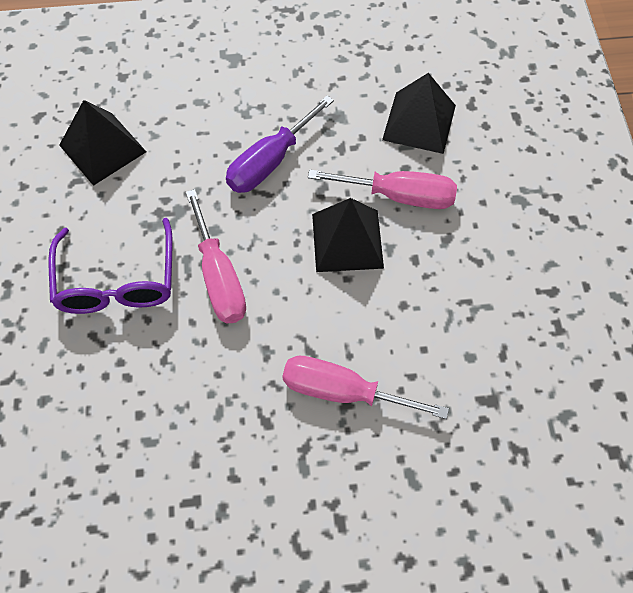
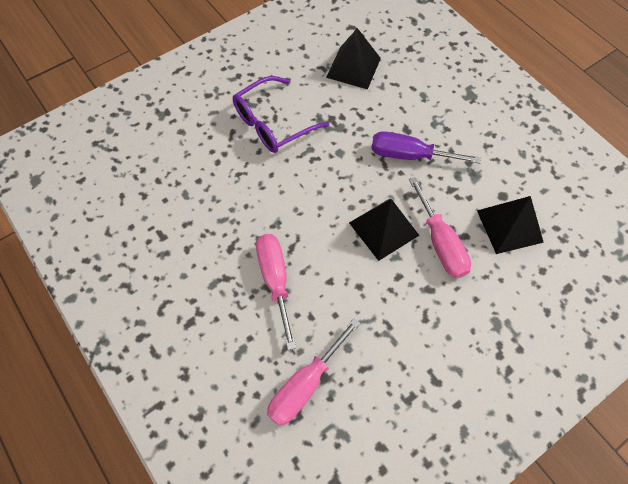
camera: 60 degrees right, 0 degrees up
(219, 277) = (309, 172): pink screwdriver -> pink screwdriver (305, 385)

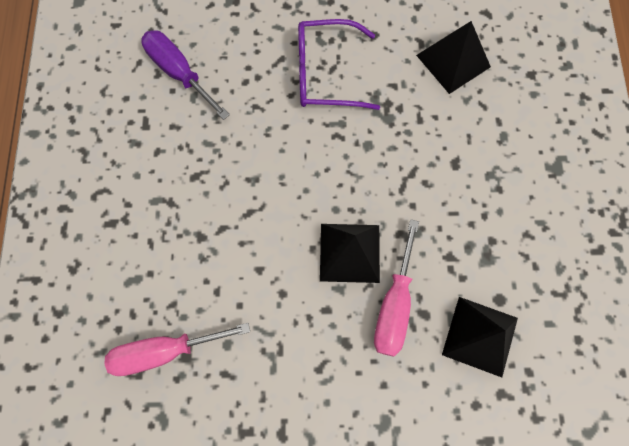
camera: 35 degrees right, 10 degrees up
(275, 280) = (211, 235): pink screwdriver -> none
(409, 155) = (436, 193): purple screwdriver -> purple screwdriver (179, 73)

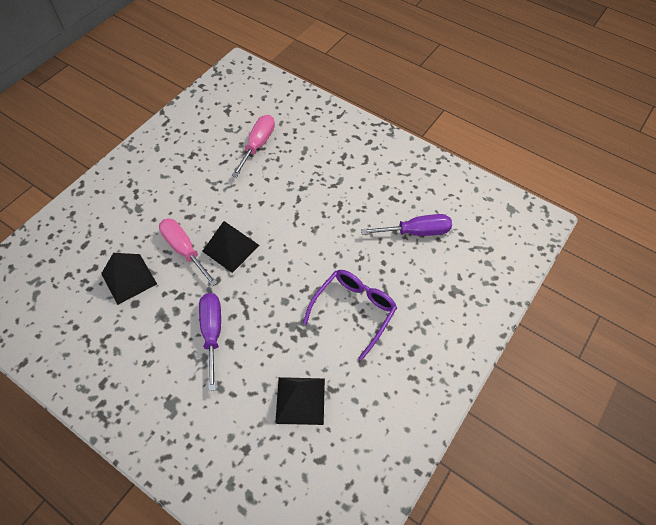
camera: 125 degrees right, 15 degrees down
(460, 188) = (212, 333): none -> purple screwdriver

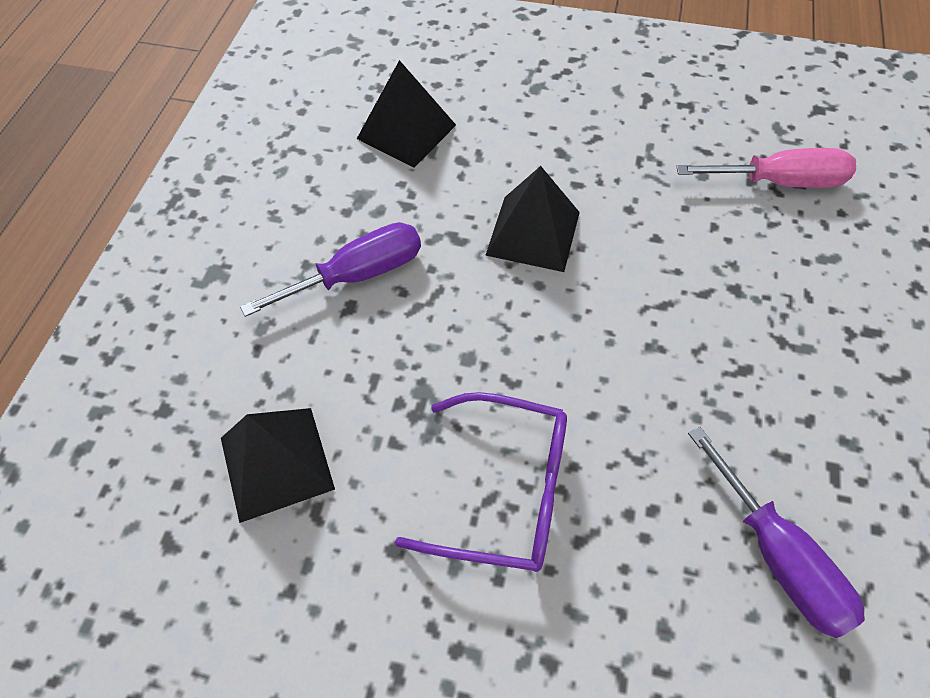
camera: 70 degrees right, 0 degrees up
(184, 250) = (494, 174): pink screwdriver -> none

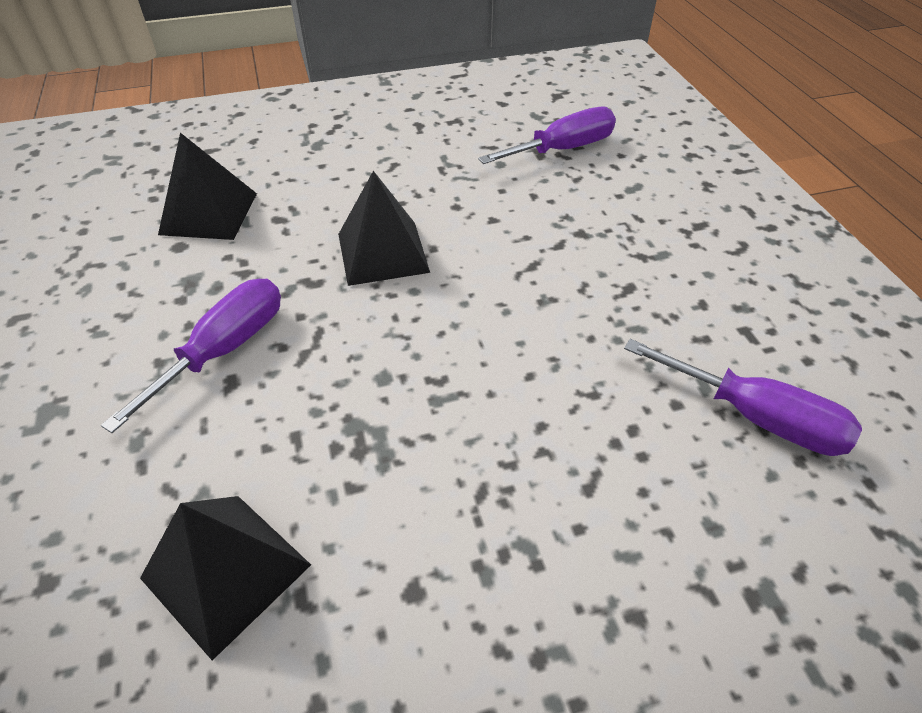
camera: 30 degrees left, 10 degrees down
(505, 491) = (491, 478): purple glasses -> none
(780, 182) = (562, 149): pink screwdriver -> purple screwdriver

